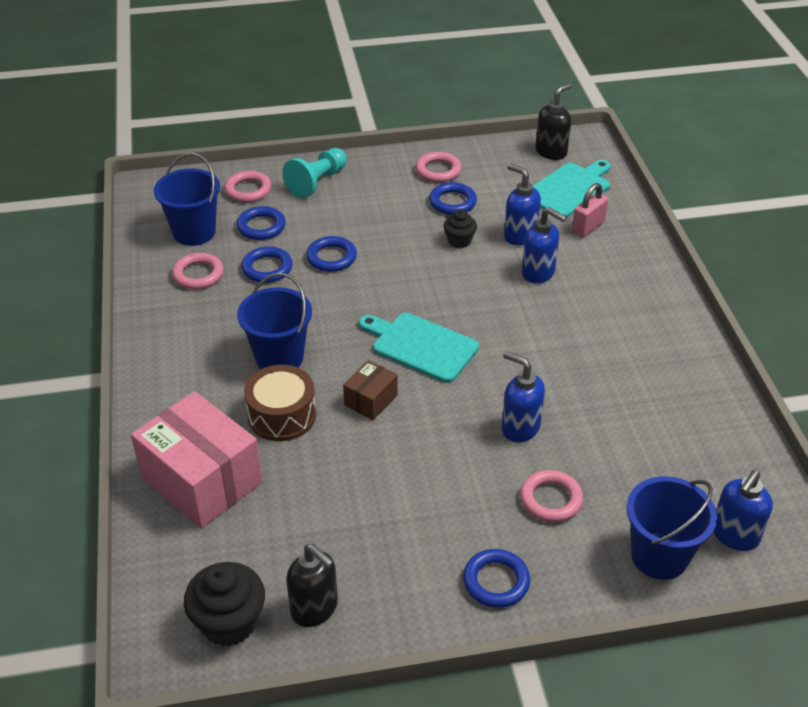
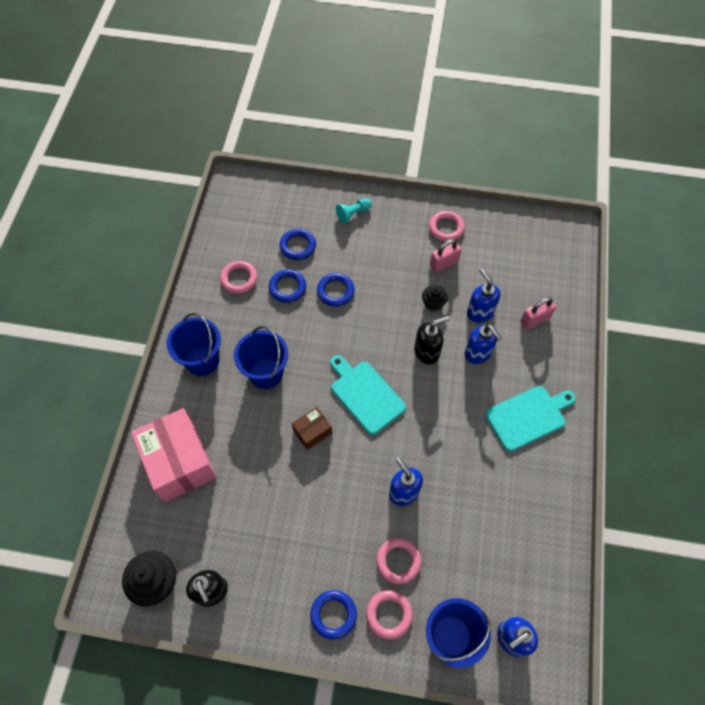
camera: 20 degrees right, 20 degrees up
(194, 232) = (250, 237): blue bucket -> blue bucket (202, 360)
(248, 190) = (301, 207): pink ring -> pink ring (389, 614)
(282, 415) = (249, 425): brown drum -> none
(317, 182) = (353, 214): turquoise pawn -> turquoise pawn, size x0.66
(452, 202) = (444, 263): blue ring -> pink padlock
(551, 152) = (540, 234): black soap dispenser -> black soap dispenser (427, 352)
(569, 189) = (538, 277): turquoise cutting board -> turquoise cutting board (528, 417)

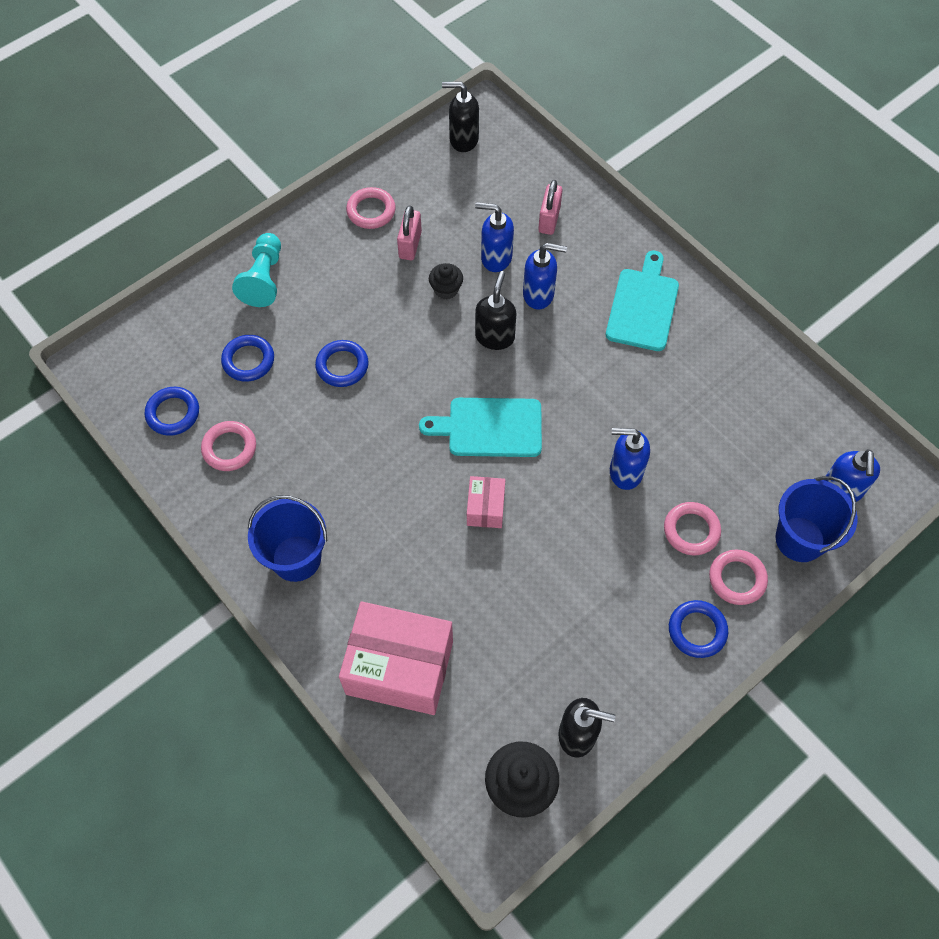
camera: 50 degrees left, 0 degrees up
(266, 373) = (374, 504): blue bucket -> none
(287, 287) = (290, 408): blue ring -> blue ring (173, 413)
(312, 432) = (485, 508): brown box -> pink box
(353, 214) = (264, 279): turquoise pawn -> turquoise pawn, size x1.52
(541, 235) = (463, 139): none -> black soap dispenser

